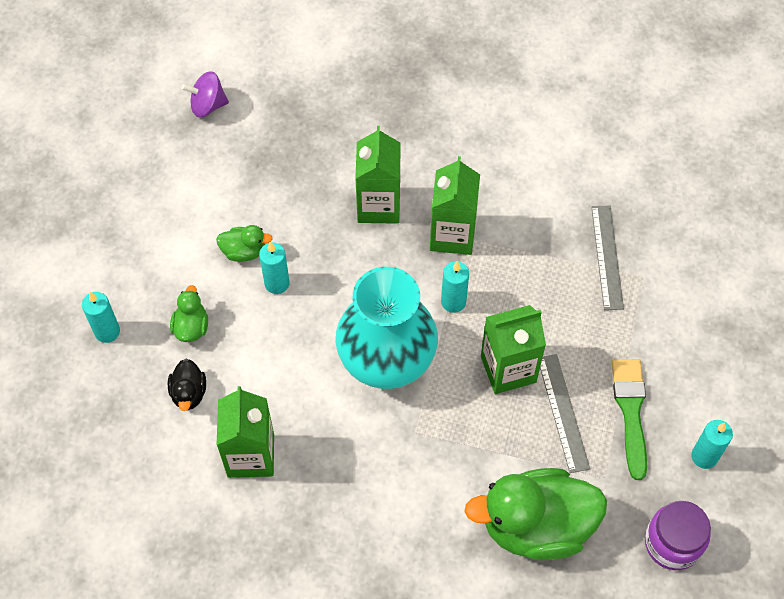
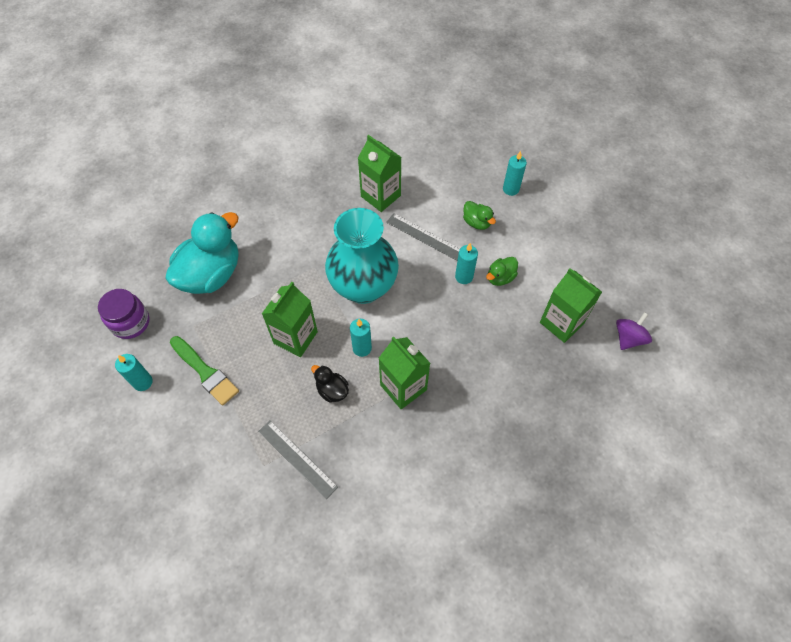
camera: 135 degrees right, 0 degrees up
(189, 393) = (440, 196): black duck -> black duck (332, 390)
(378, 205) = (463, 367): green carton -> green carton (561, 323)
(536, 526) = (211, 274): green duck -> turquoise duck
(562, 412) = (244, 340): grey ruler -> grey ruler (424, 236)

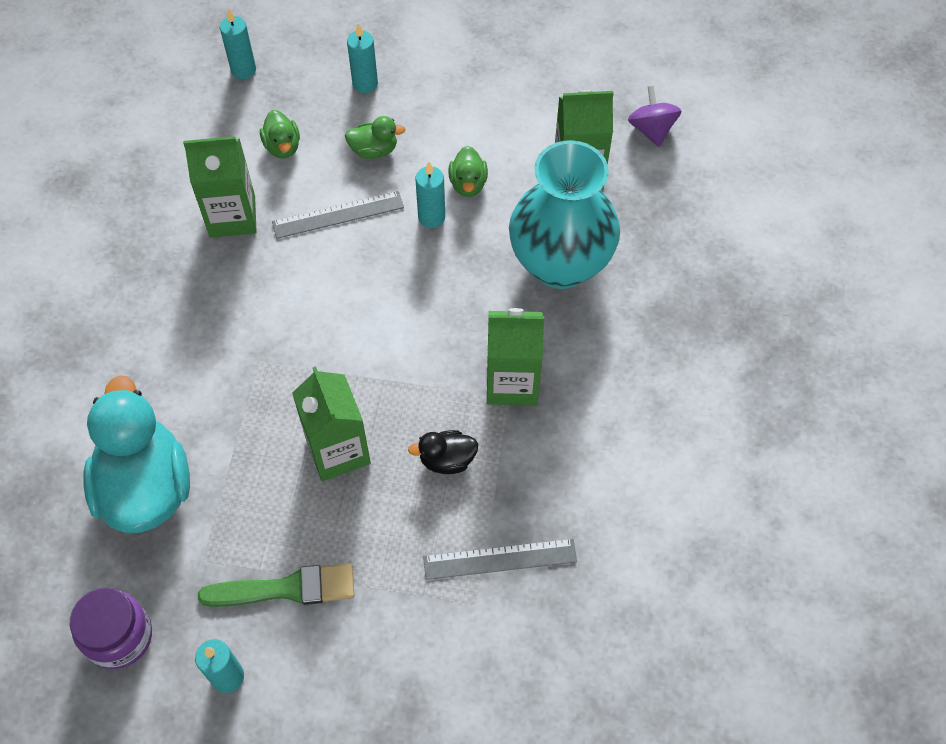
camera: 50 degrees left, 0 degrees up
(362, 348) = (422, 389): turquoise candle -> turquoise candle (243, 70)
(363, 287) = (341, 328): turquoise vase -> turquoise vase (560, 263)
(439, 185) = (282, 147): none -> green duck

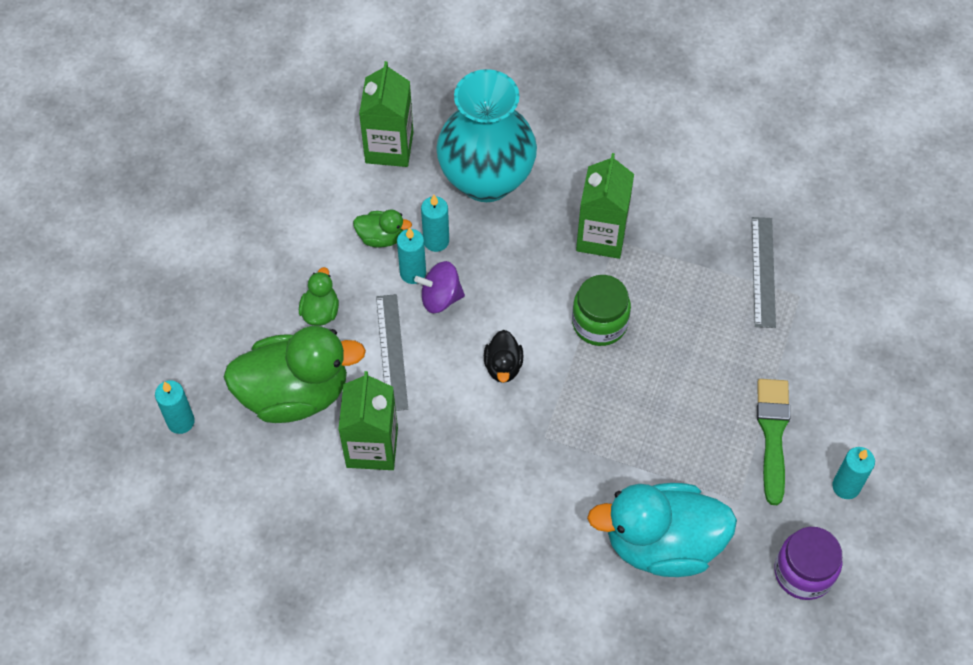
camera: 80 degrees left, 0 degrees up
(282, 147) = (295, 393): green duck -> green duck, size x2.23
(338, 451) = (647, 380): green carton -> none
(365, 84) = (233, 309): turquoise candle -> turquoise candle (436, 241)
(401, 394) = (599, 323): none -> green jar
(447, 460) = (668, 297): black duck -> black duck (503, 366)
(651, 129) = (355, 82): purple spinning top -> purple spinning top (440, 297)

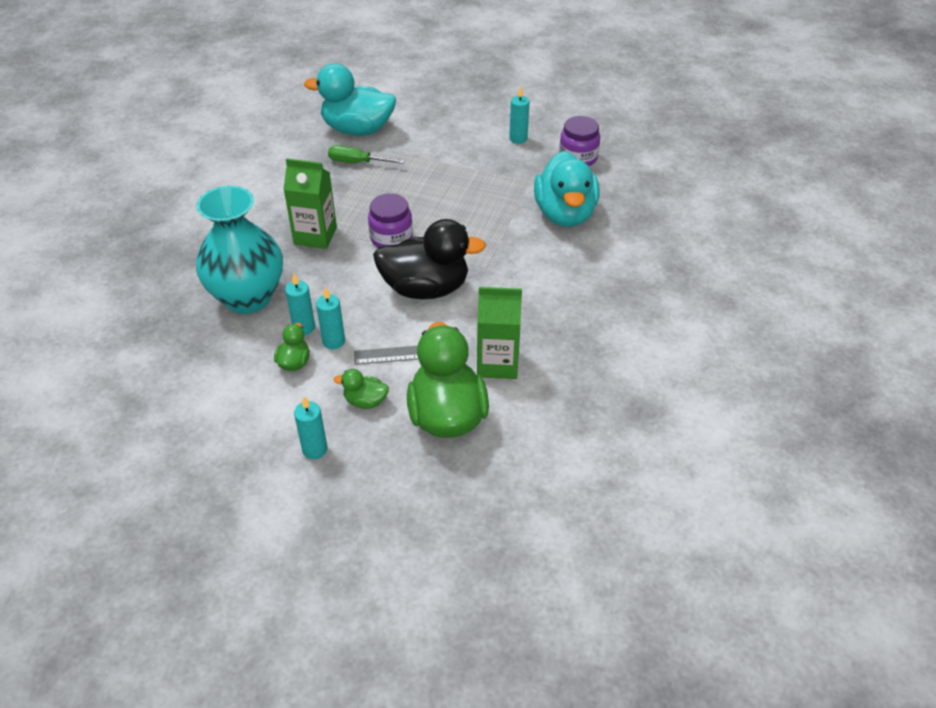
camera: 90 degrees left, 15 degrees down
(181, 421) = (475, 499): turquoise candle -> turquoise candle (315, 449)
(389, 147) = (199, 359): green carton -> none
(440, 297) = (360, 324): purple spinning top -> none
(503, 366) = (426, 288): black duck -> black duck, size x2.23
(599, 323) = (391, 238): green jar -> purple jar
(763, 271) = (357, 162): grey ruler -> green screwdriver
(773, 435) = (482, 165): green brush -> none
(844, 267) = (357, 130): none -> turquoise duck

